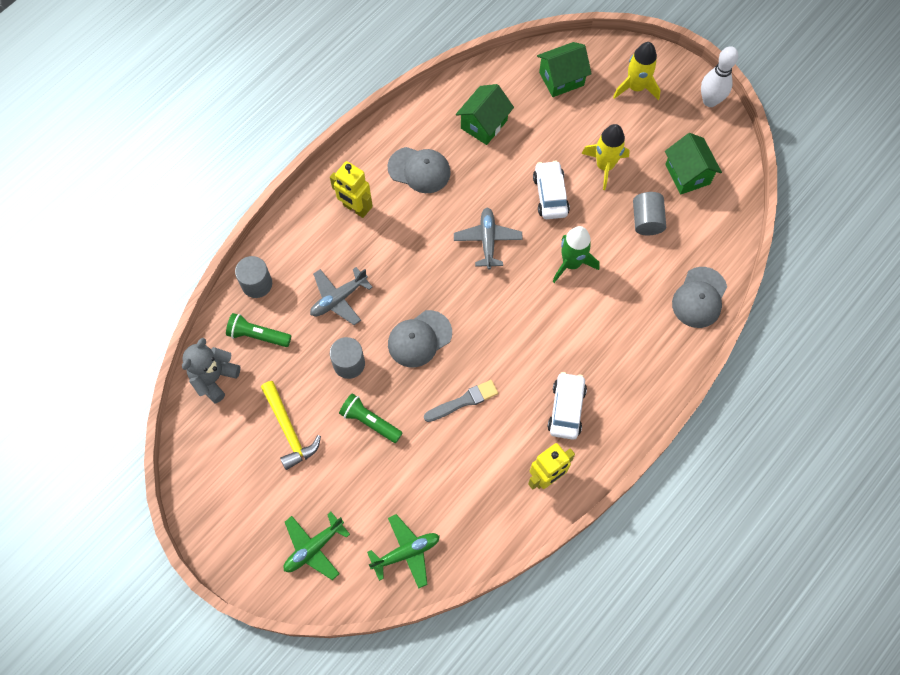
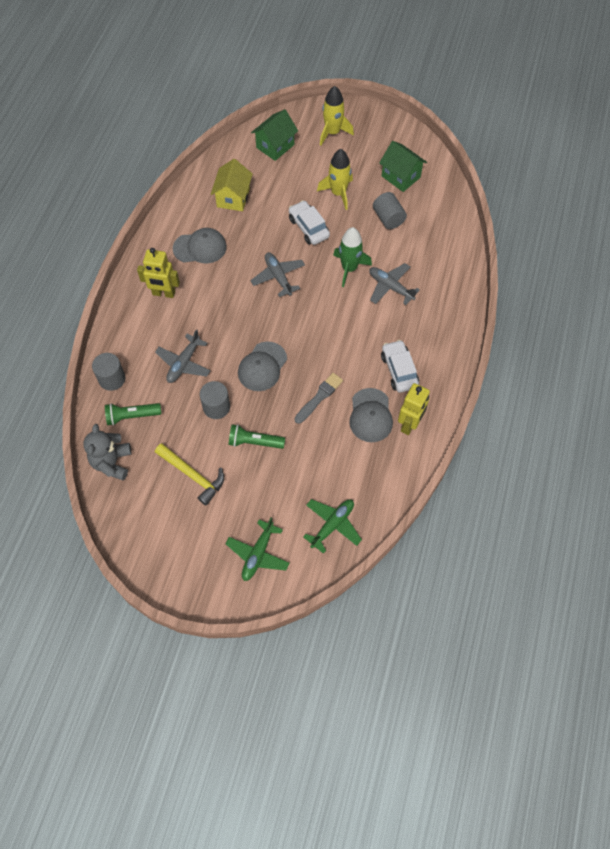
camera: 25 degrees left, 5 degrees down
(484, 124) = (233, 198): green house -> yellow house
(607, 305) = (390, 287): none -> grey plane
(699, 297) = (453, 256): grey cap -> grey cap (370, 415)
(710, 101) = (390, 122): white bowling pin -> none

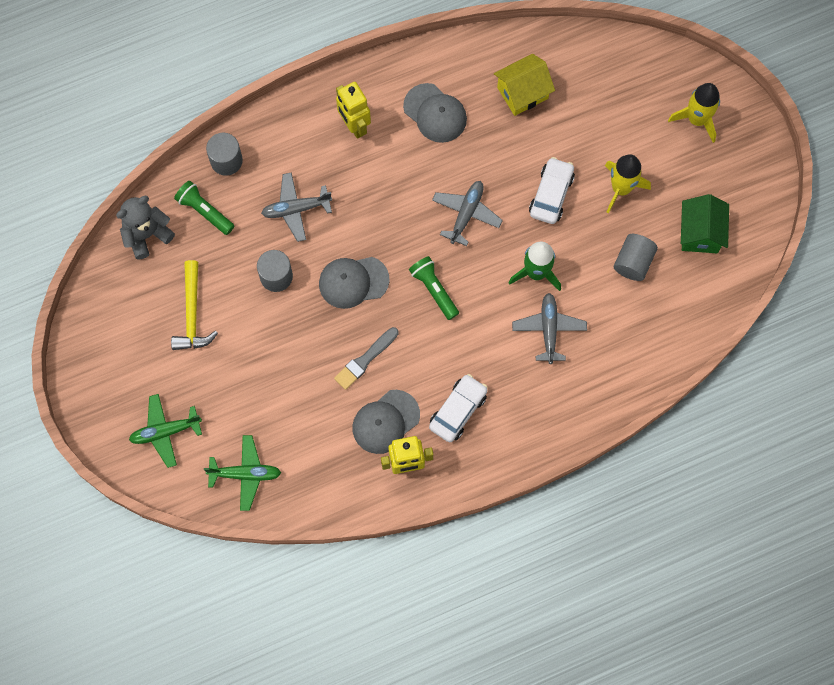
camera: 50 degrees right, 10 degrees up
(254, 442) = (269, 339): green flashlight -> green flashlight (434, 289)
(275, 146) = (625, 78): green house -> none
(319, 397) = (365, 360): grey brush -> grey brush turned 135 degrees clockwise

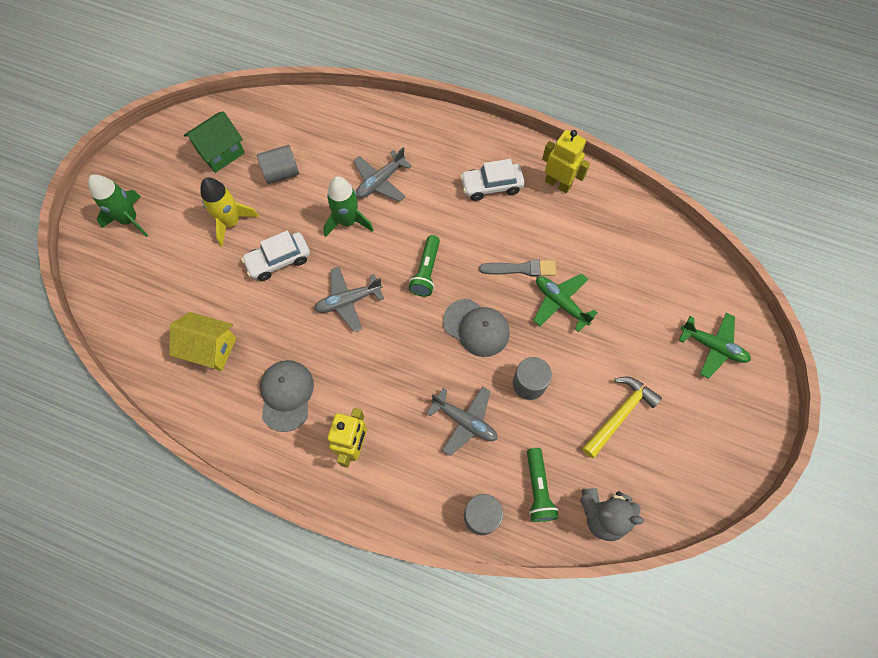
camera: 135 degrees left, 5 degrees down
(245, 474) = (676, 269): green plane -> green plane (560, 303)
(385, 422) = (546, 219): grey cap -> none
(697, 119) = (129, 219): yellow rocket -> green rocket

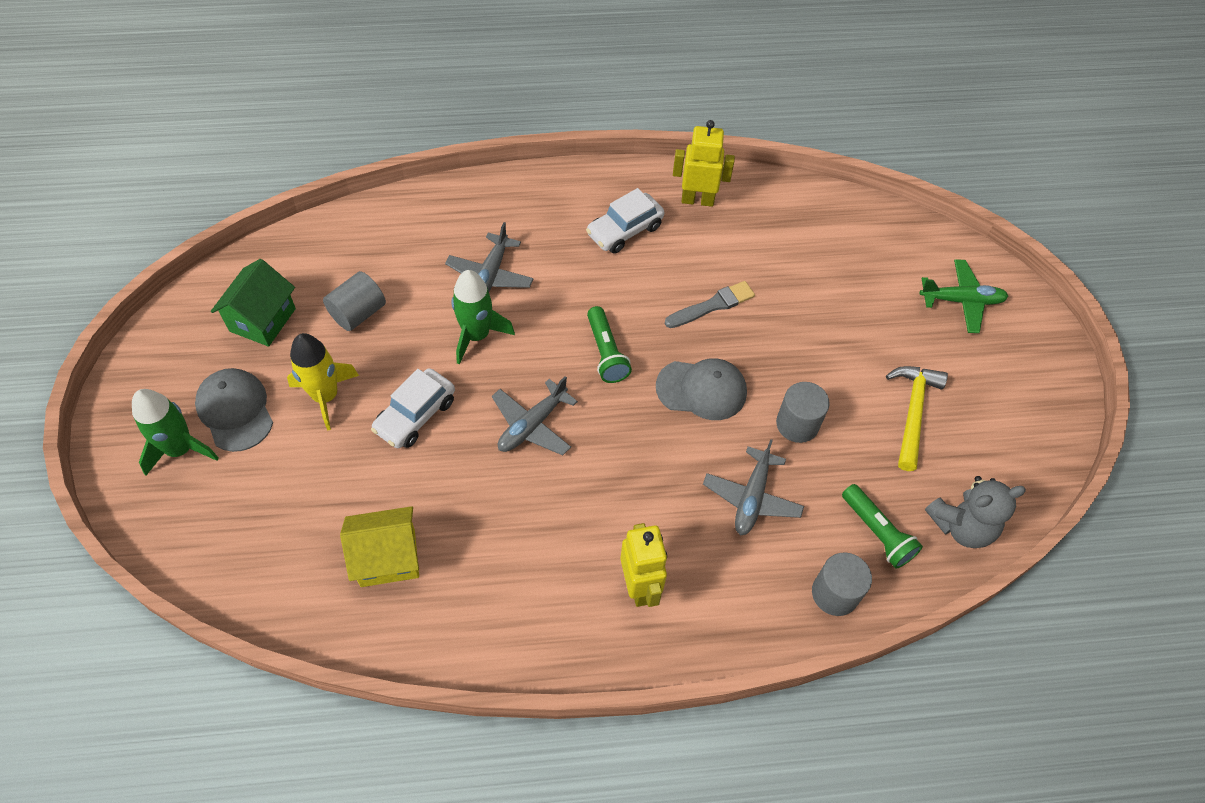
camera: 30 degrees left, 10 degrees down
(286, 395) = (520, 568): grey cap -> grey cap (235, 411)
(465, 421) = (752, 498): grey plane -> grey plane turned 105 degrees clockwise
(560, 303) = (778, 324): green plane -> none

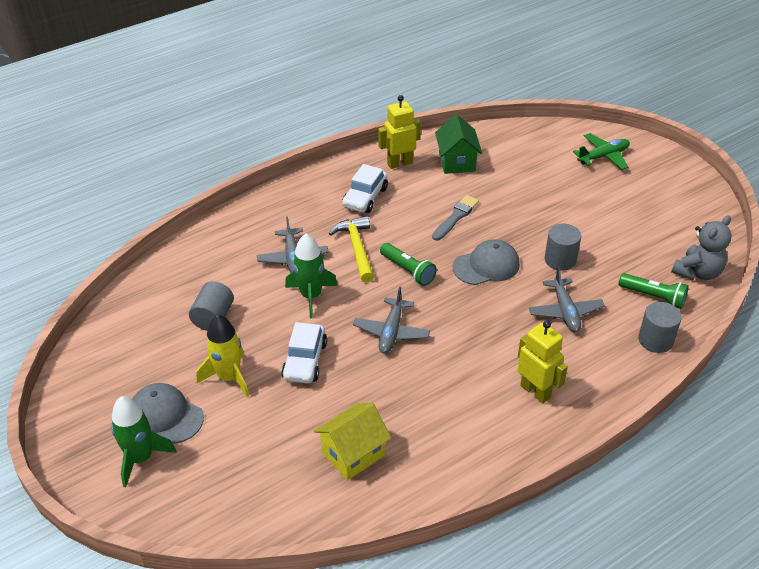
camera: 25 degrees left, 15 degrees down
(262, 320) = (142, 351): green house -> green house (457, 162)
(912, 412) = (622, 225): yellow hammer -> yellow hammer (356, 248)

